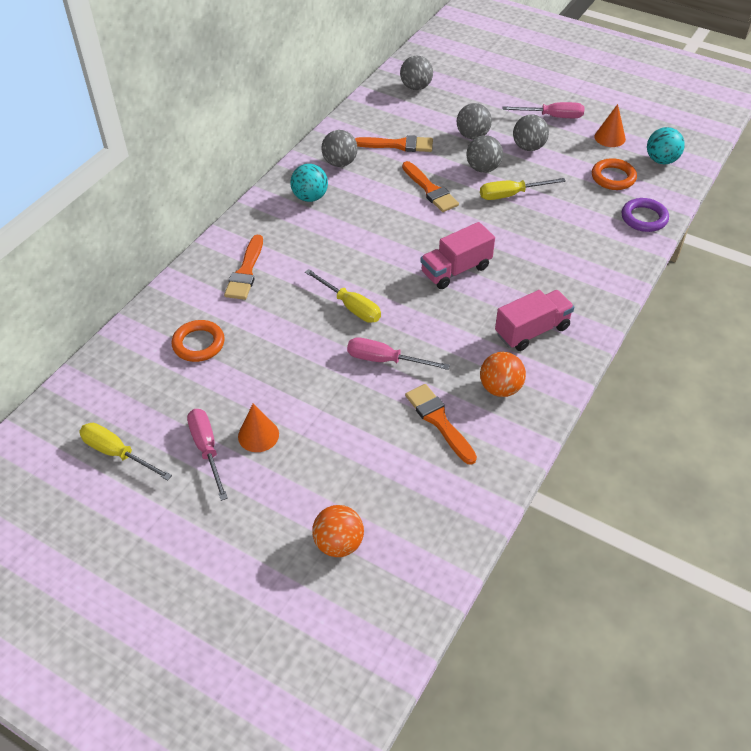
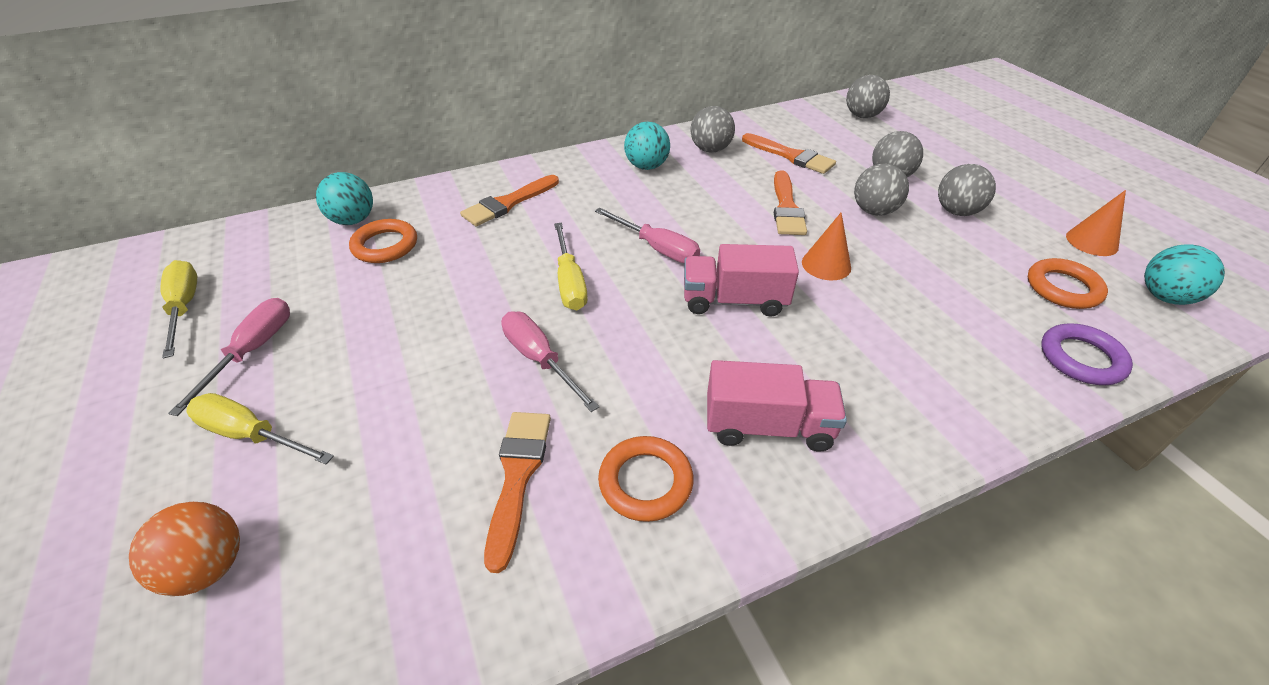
camera: 35 degrees right, 5 degrees down
(149, 338) = (353, 220): none -> turquoise ball
(258, 435) = (314, 366): orange cone -> orange cone (826, 264)
(500, 388) = (645, 482): orange ball -> orange ring
(511, 195) = (887, 251): yellow screwdriver -> yellow screwdriver (251, 435)
(552, 117) = (1018, 193): pink screwdriver -> pink screwdriver (657, 248)

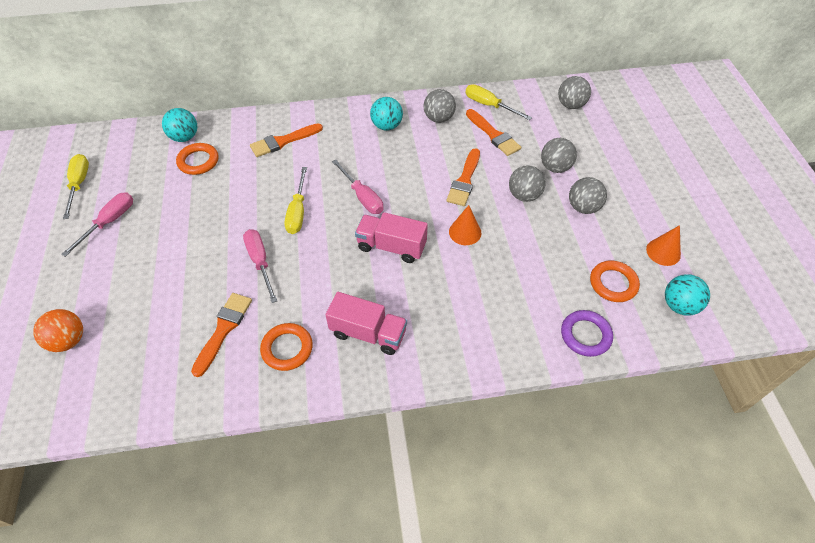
camera: 15 degrees right, 10 degrees up
(251, 435) = (99, 274): yellow screwdriver -> yellow screwdriver (489, 105)

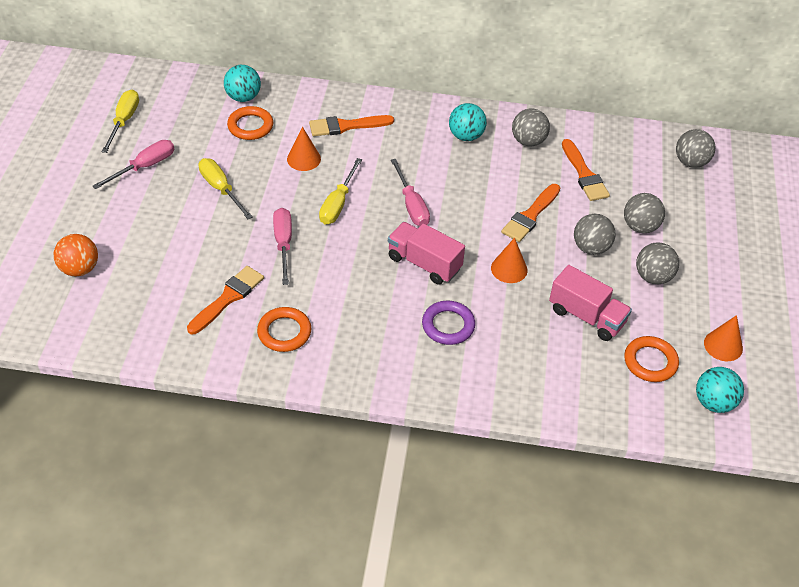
camera: 15 degrees right, 5 degrees down
(255, 179) = (304, 159): none -> orange cone
(368, 333) = (369, 340): pink truck -> pink truck (586, 316)
(489, 105) = (593, 140): yellow screwdriver -> yellow screwdriver (221, 189)
(585, 335) = (596, 403): purple ring -> purple ring (448, 325)

